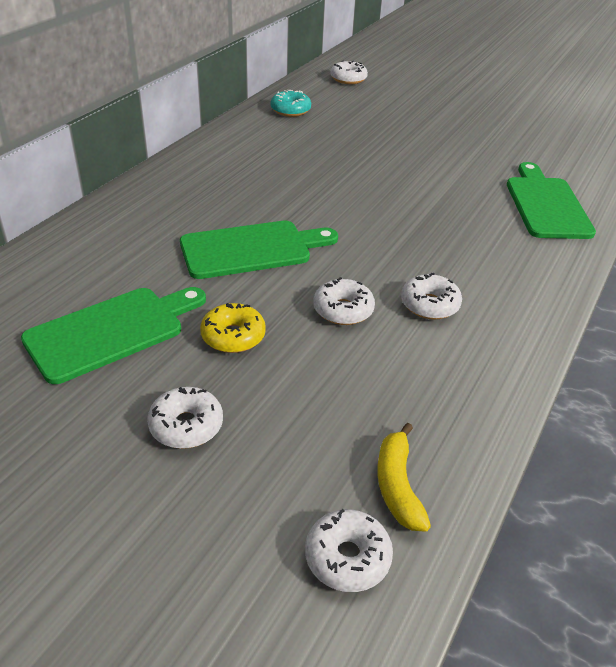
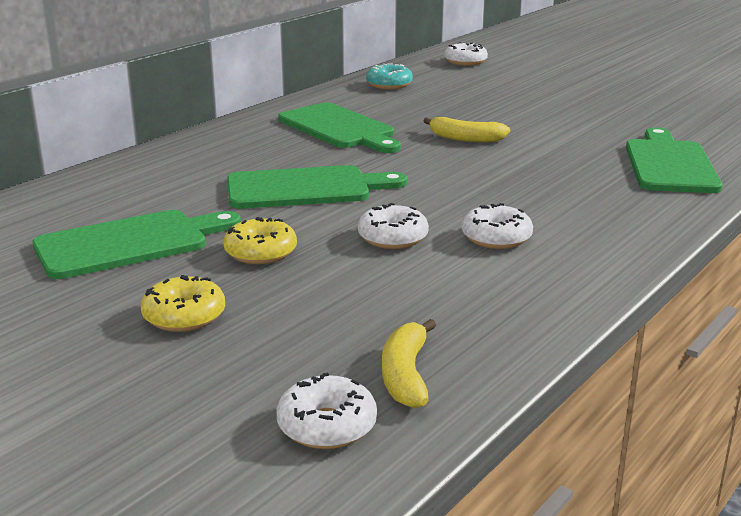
camera: 10 degrees right, 15 degrees down
(186, 426) = (184, 316): white donut -> yellow donut
(261, 169) = (339, 128): none -> green cutting board
(372, 178) = (465, 138): none -> yellow banana

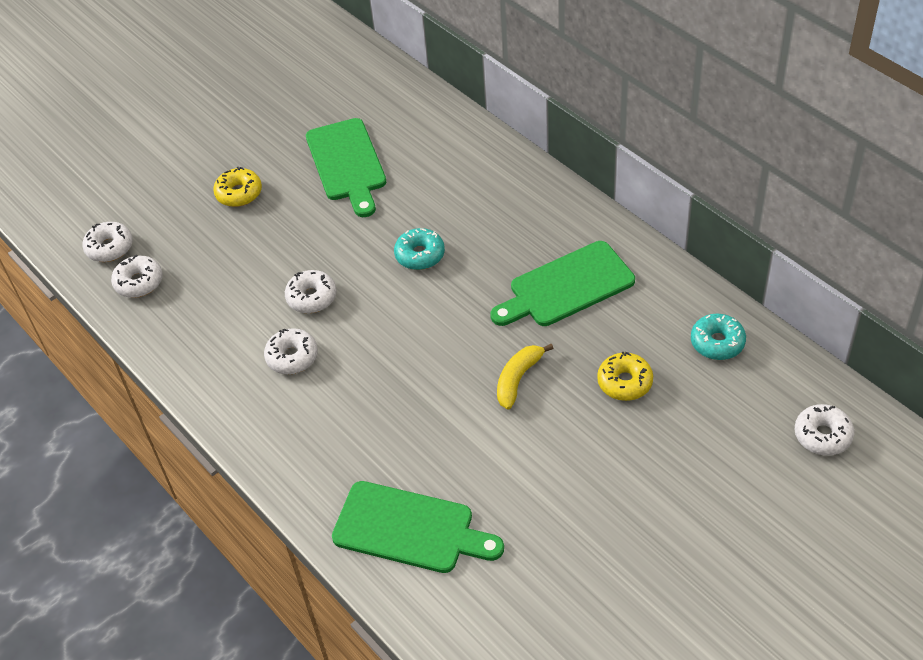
camera: 105 degrees right, 25 degrees up
(260, 252) = (311, 227): yellow donut -> yellow donut (624, 382)
(305, 188) = (420, 255): green cutting board -> turquoise donut
(405, 375) = (139, 282): yellow banana -> white donut

